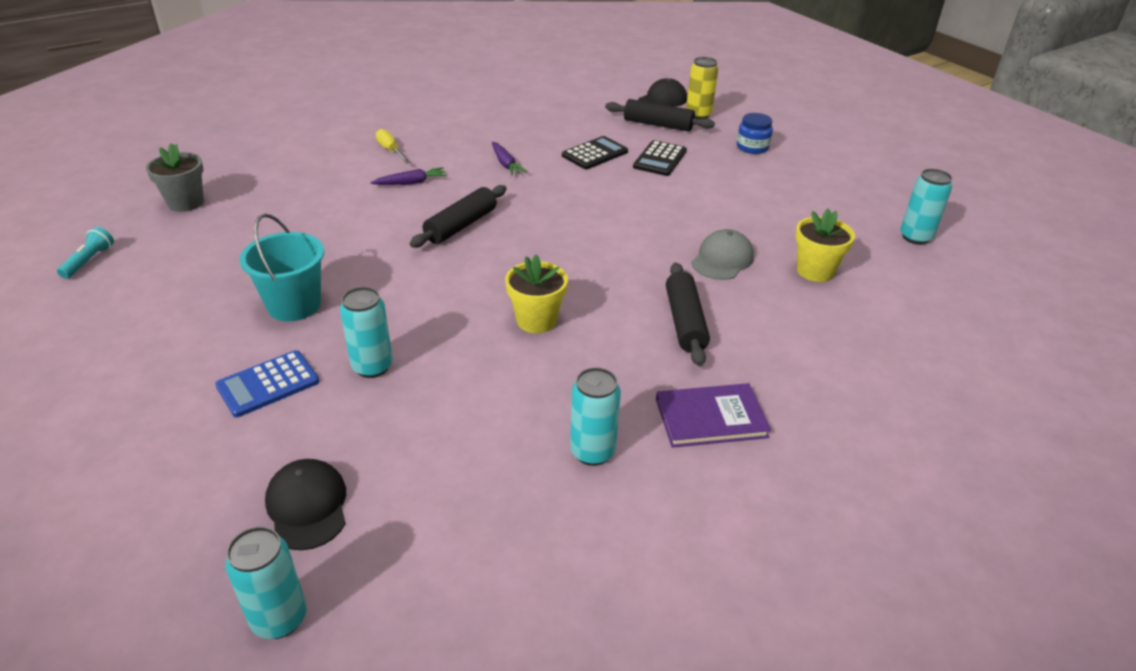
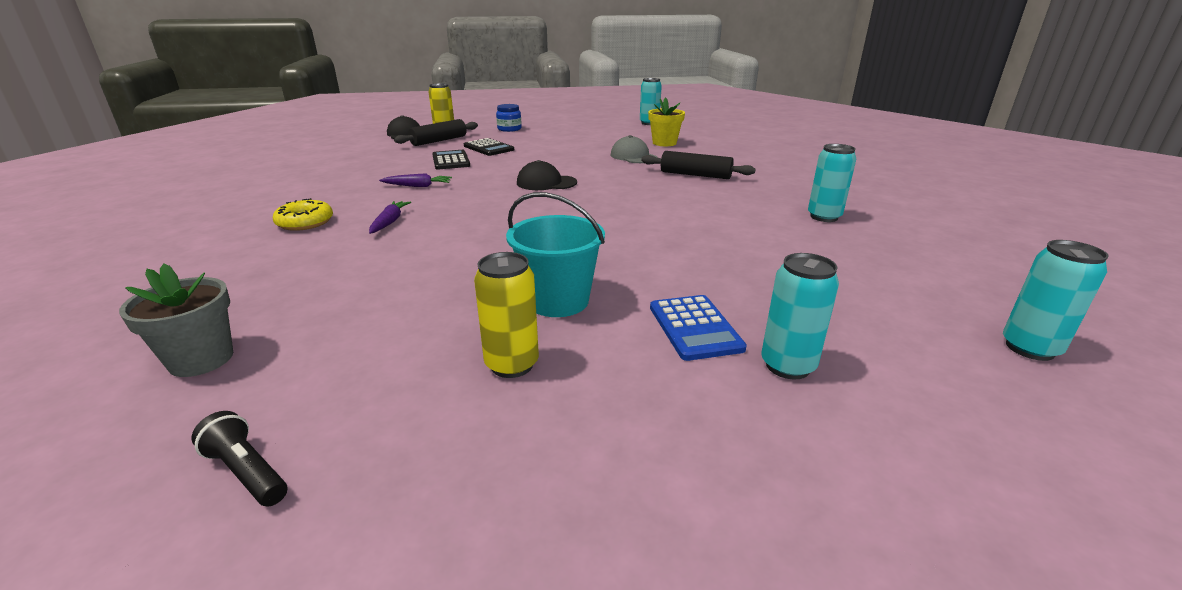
camera: 65 degrees left, 10 degrees down
(89, 261) = (247, 472): turquoise flashlight -> black flashlight
(198, 310) = (512, 364): none -> yellow can
(307, 506) = (886, 323): black cap -> black cap (546, 183)
(372, 367) = (692, 274): turquoise can -> turquoise can (787, 366)
(391, 150) = (305, 222): yellow screwdriver -> yellow donut
(461, 225) = (498, 214): black rolling pin -> none
(536, 320) = (665, 209): yellow flower pot -> none
(711, 418) = (796, 186): purple book -> none

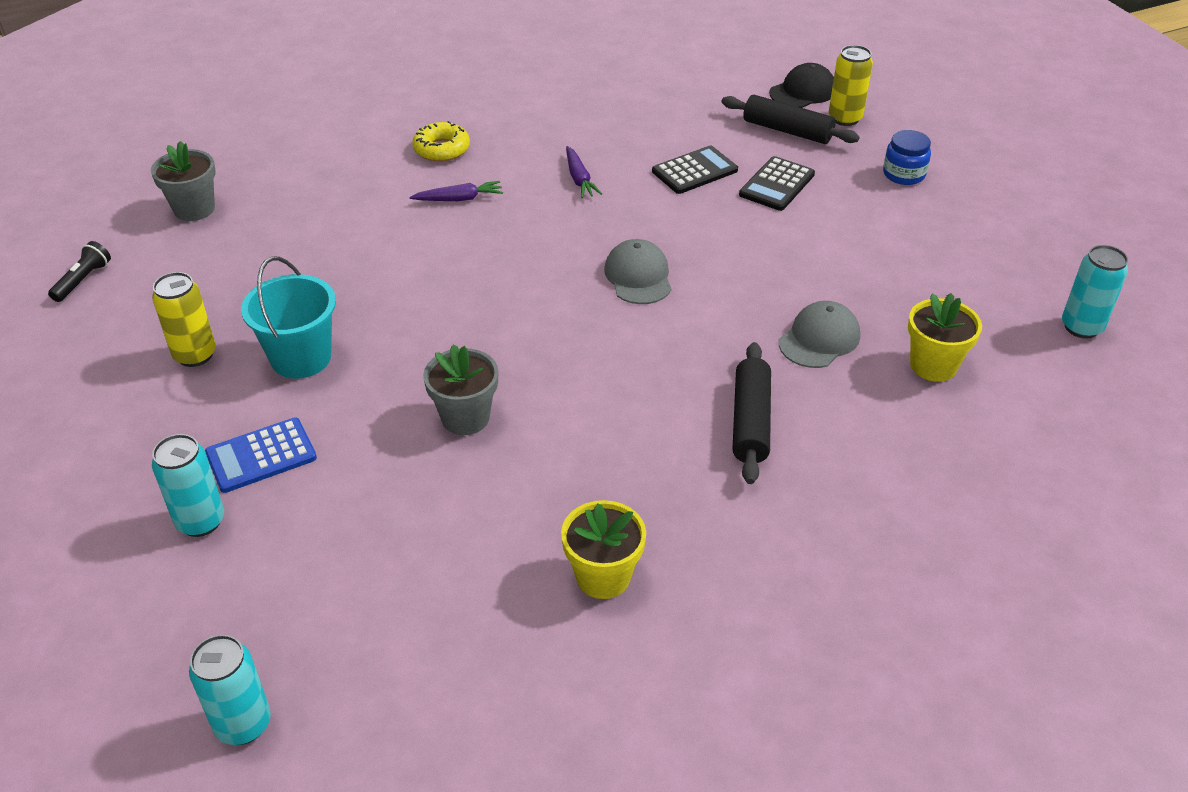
camera: 75 degrees right, 15 degrees up
(546, 183) = (638, 276): black cap -> grey cap
(668, 241) = (465, 417): none -> grey flower pot
(824, 217) = (603, 576): turquoise can -> yellow flower pot

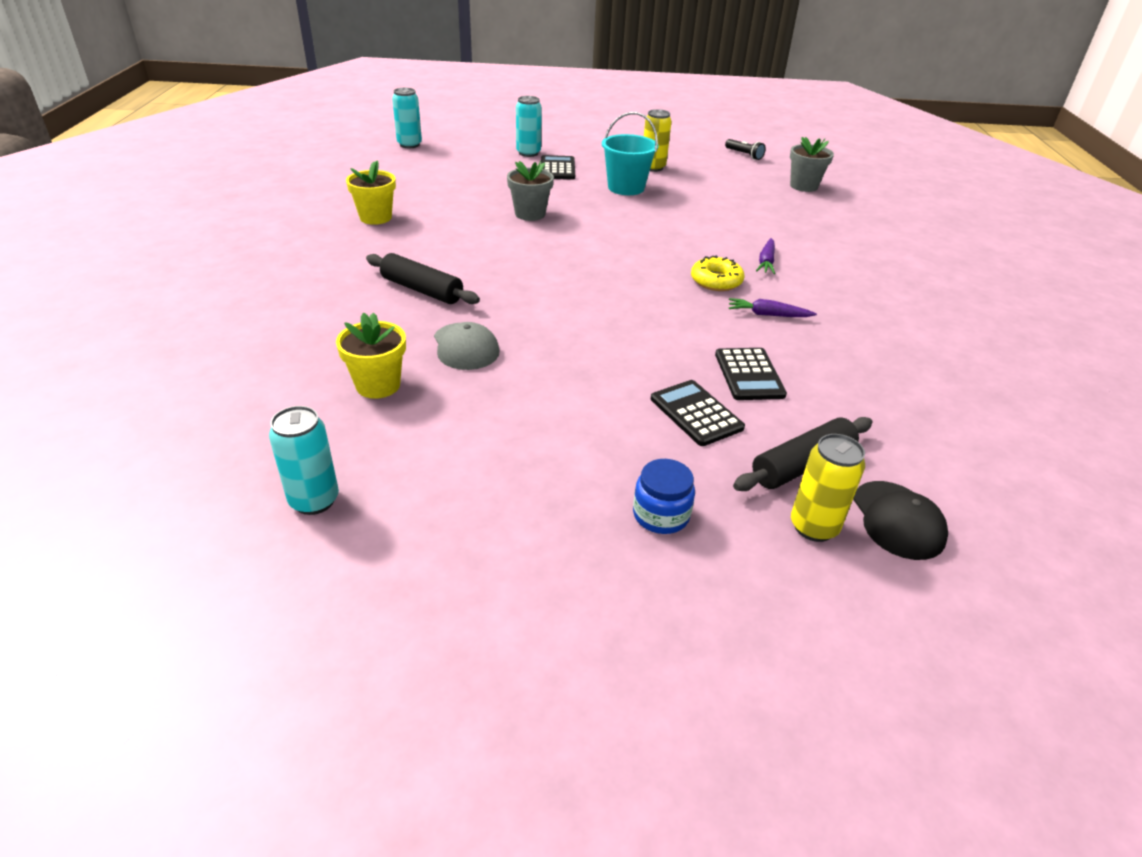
camera: 115 degrees right, 5 degrees down
(261, 456) = (557, 169): blue calculator -> black calculator
(442, 149) = (846, 271): yellow donut -> yellow donut (716, 281)
(638, 276) = (612, 300): grey cap -> none

